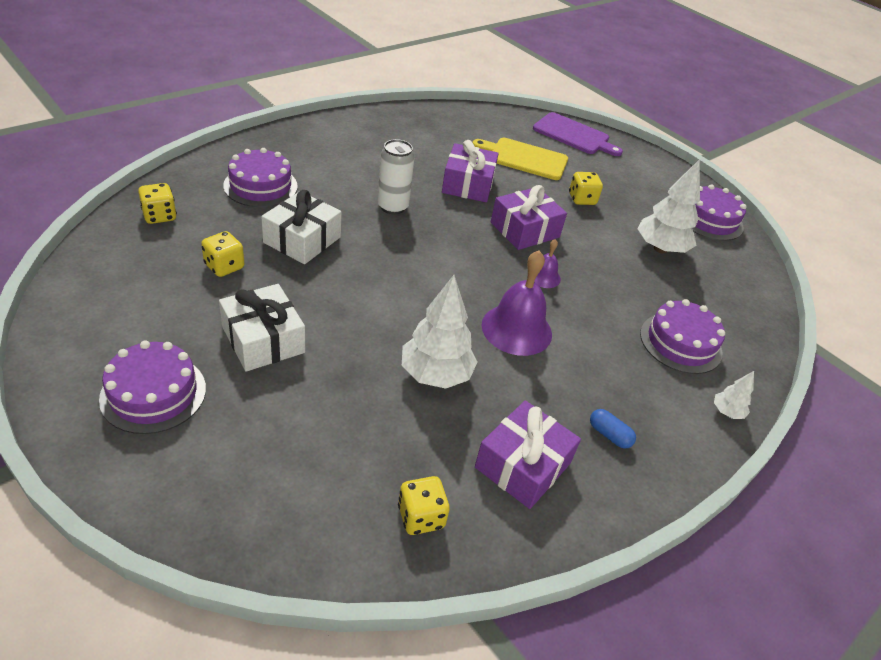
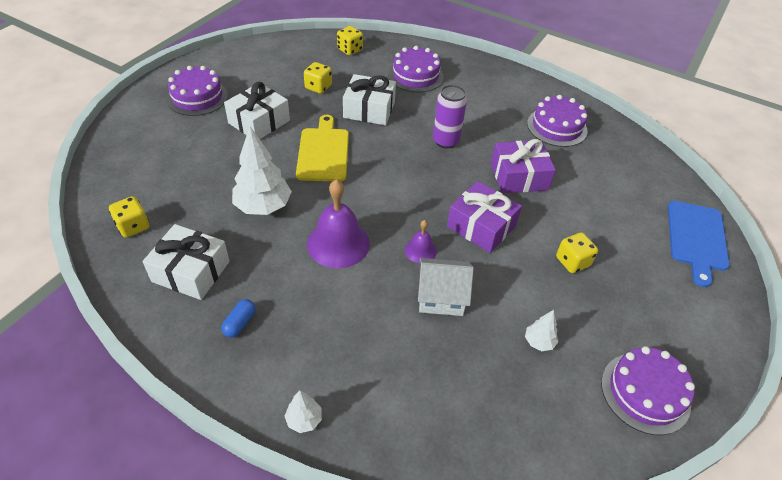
camera: 75 degrees right, 5 degrees up
(392, 207) = (445, 141): white can -> purple can
(523, 465) = (191, 271): purple gift -> white gift
(524, 158) = (604, 206): yellow cutting board -> yellow cutting board (323, 152)
(574, 135) = (697, 238): purple cutting board -> blue cutting board
(603, 283) = (441, 297): none -> white house
(660, 249) = (539, 342): white tree -> white tree, size x0.48
(680, 343) = (388, 372): purple cake -> purple cake (557, 127)

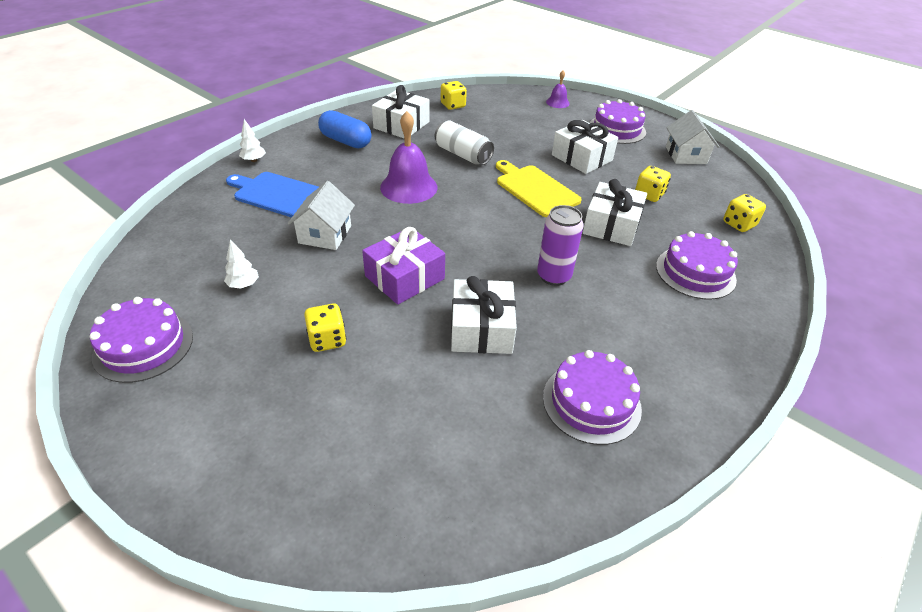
camera: 100 degrees right, 5 degrees down
(240, 323) = (346, 141): blue capsule -> blue capsule, size x1.87
(247, 62) = (686, 155): none -> white house
(263, 207) = (463, 155): white tree -> white can
(323, 152) = (535, 189): yellow cutting board -> yellow cutting board turned 135 degrees counterclockwise
(420, 250) = (384, 231): purple bell -> purple bell (557, 102)
(519, 176) = (481, 328): purple gift -> white gift
(697, 238) = (313, 505): blue cutting board -> blue cutting board (278, 194)

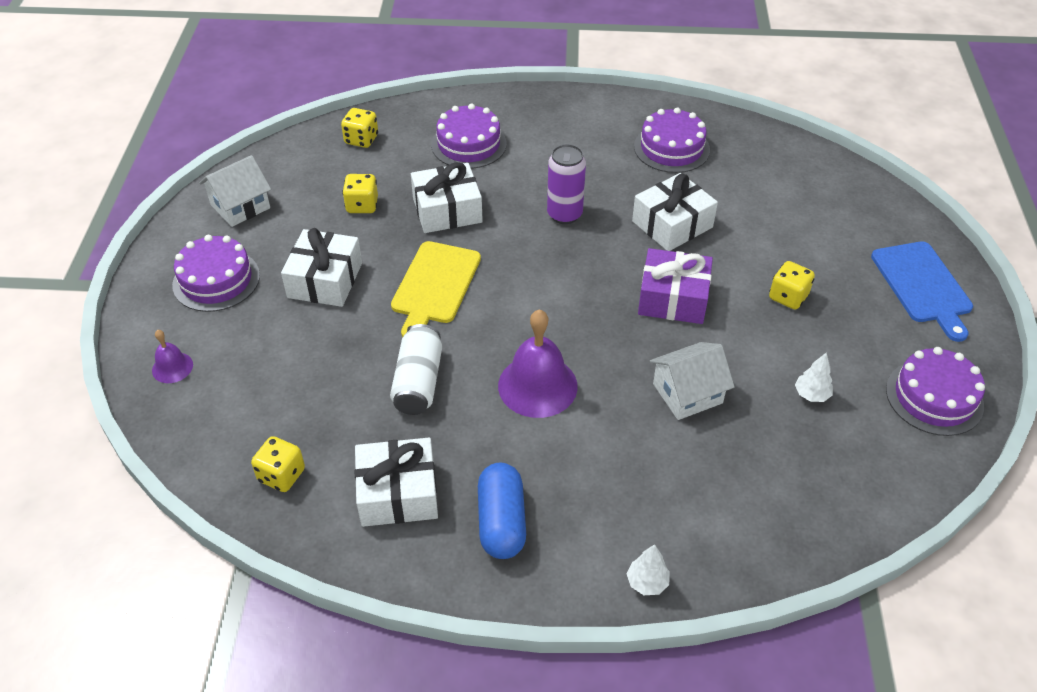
camera: 125 degrees left, 5 degrees up
(278, 194) = (678, 489): blue cutting board -> blue cutting board (923, 285)

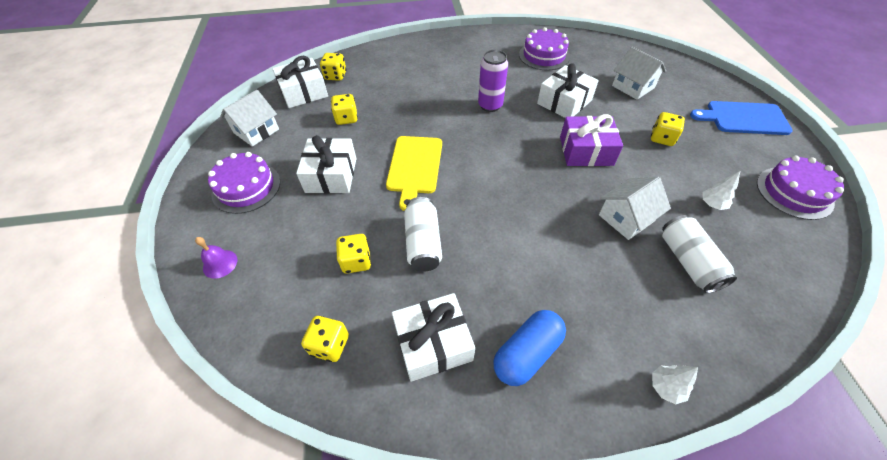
camera: 10 degrees left, 5 degrees up
(332, 391) = (356, 261): none -> yellow dice
(447, 210) = (408, 113): white gift -> white gift (304, 92)
(469, 144) = (410, 70): purple cake -> none
(501, 521) = (527, 353): blue capsule -> blue capsule turned 60 degrees clockwise
(537, 386) = (515, 230): purple bell -> none
(742, 457) = (688, 261): none -> white can
(783, 215) = (632, 87): none -> white house
(923, 285) = (743, 118): blue cutting board -> blue cutting board turned 120 degrees clockwise

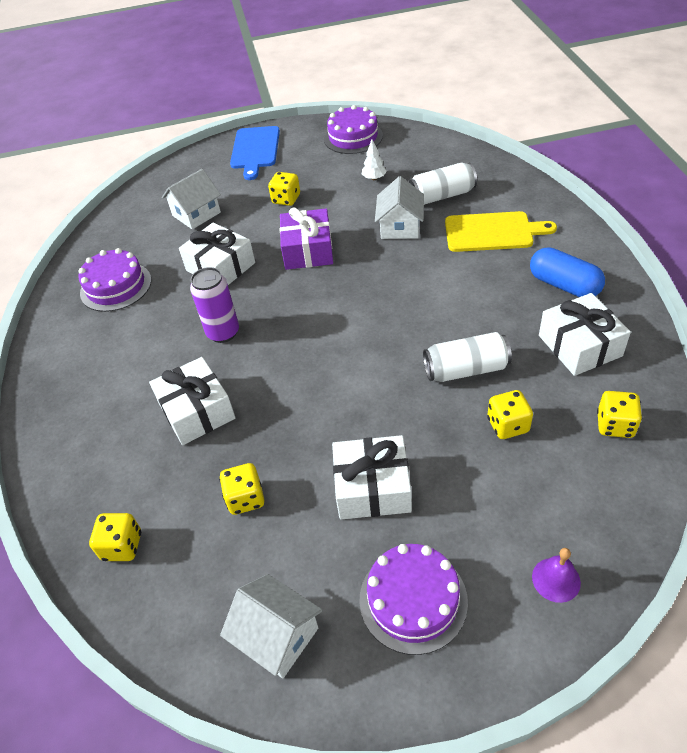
camera: 90 degrees left, 5 degrees down
(304, 92) = (167, 588): white gift -> white gift (197, 411)
(414, 167) = (347, 395): yellow cutting board -> yellow cutting board (492, 232)
(626, 218) = (400, 227): white house -> white house turned 45 degrees clockwise
(666, 387) = (561, 215): white tree -> none

